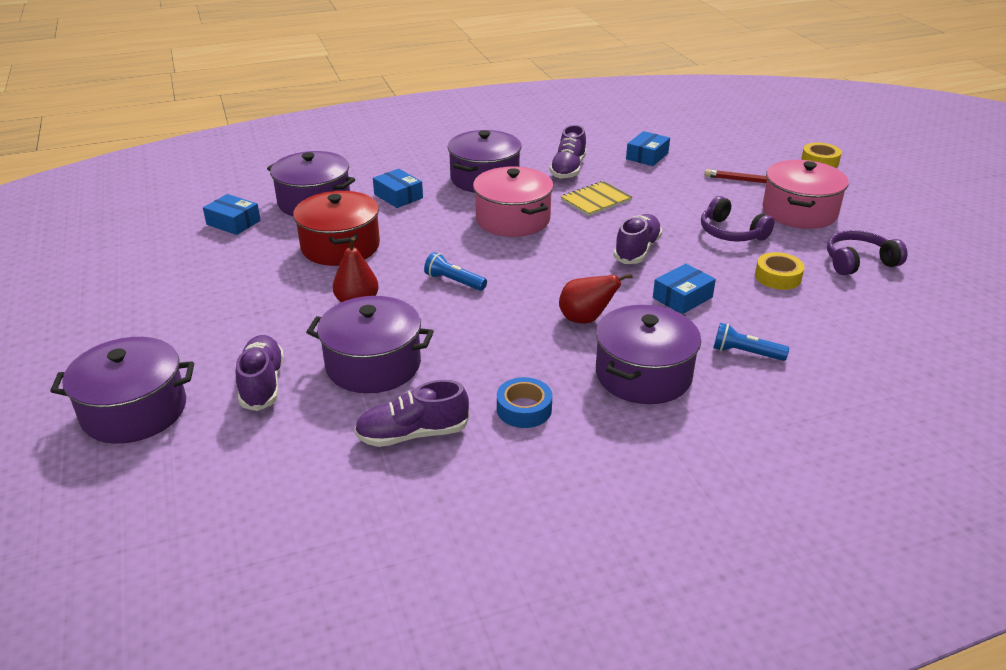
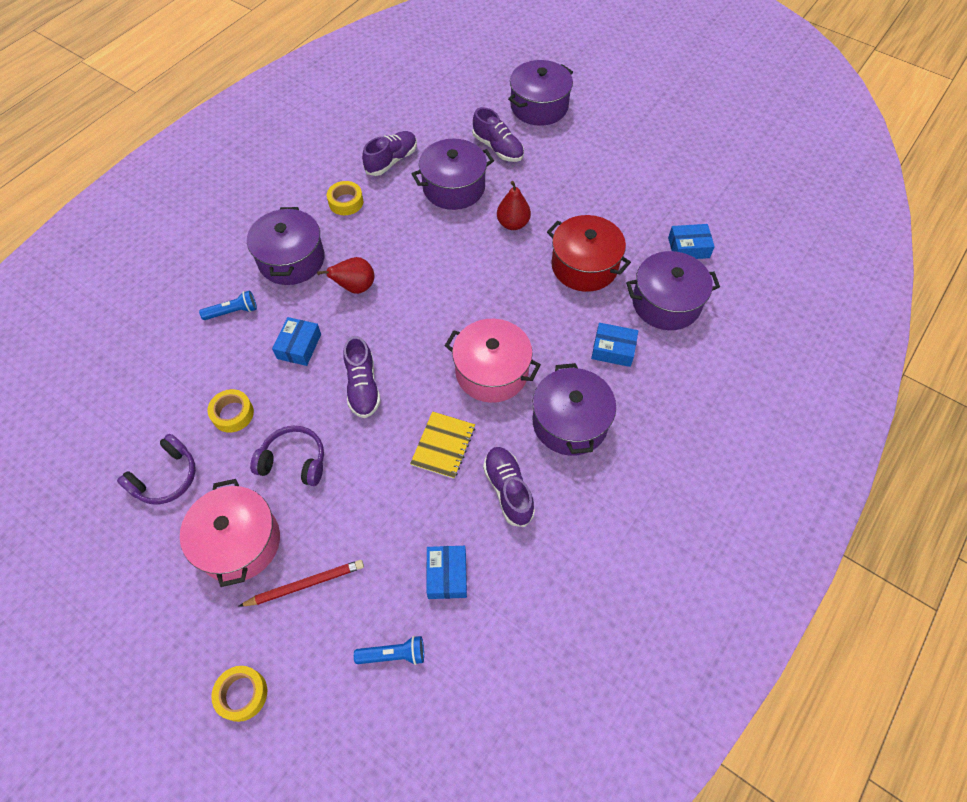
camera: 145 degrees right, 25 degrees up
(454, 281) = (471, 275): blue flashlight -> blue flashlight (393, 654)
(524, 409) = (346, 202): blue tape -> yellow tape

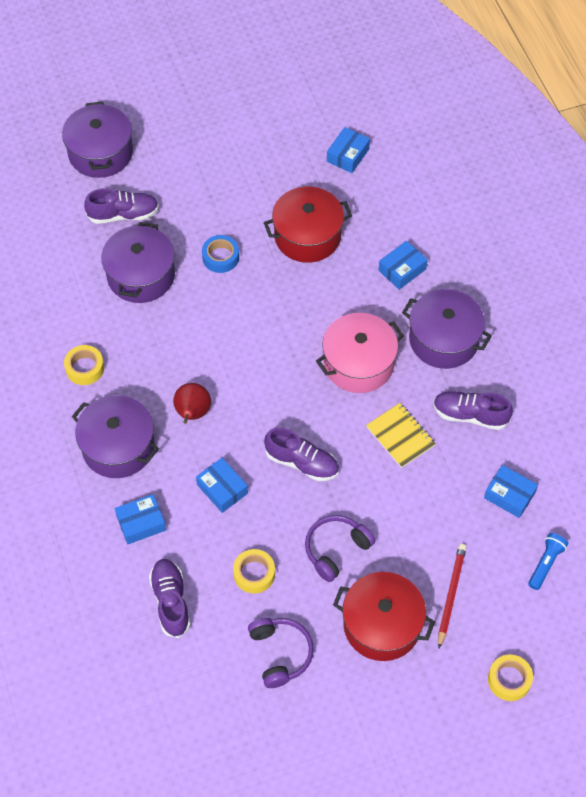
camera: 55 degrees left, 0 degrees up
(233, 312) = (141, 523): blue flashlight -> blue box
(239, 542) = (382, 625): pink pot -> red pot
(391, 161) = (64, 304): purple shoe -> purple shoe (171, 601)
(513, 224) = (220, 257): red pear -> blue tape
(666, 303) = (387, 206): purple pot -> none

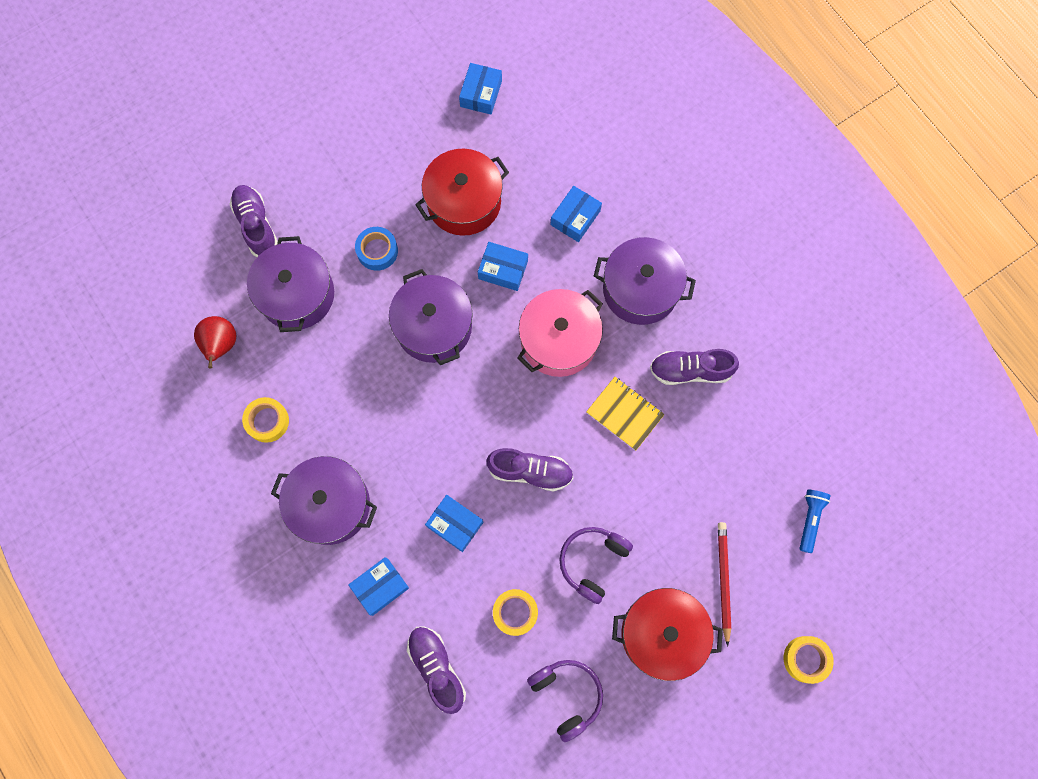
camera: 15 degrees left, 15 degrees up
(100, 153) = (209, 155): purple pot -> purple pot (433, 326)
(123, 214) = (256, 225): purple shoe -> purple shoe turned 90 degrees counterclockwise
(192, 413) = (399, 444): red pear -> red pear (221, 345)
(509, 495) = (754, 452): blue box -> blue box (503, 270)

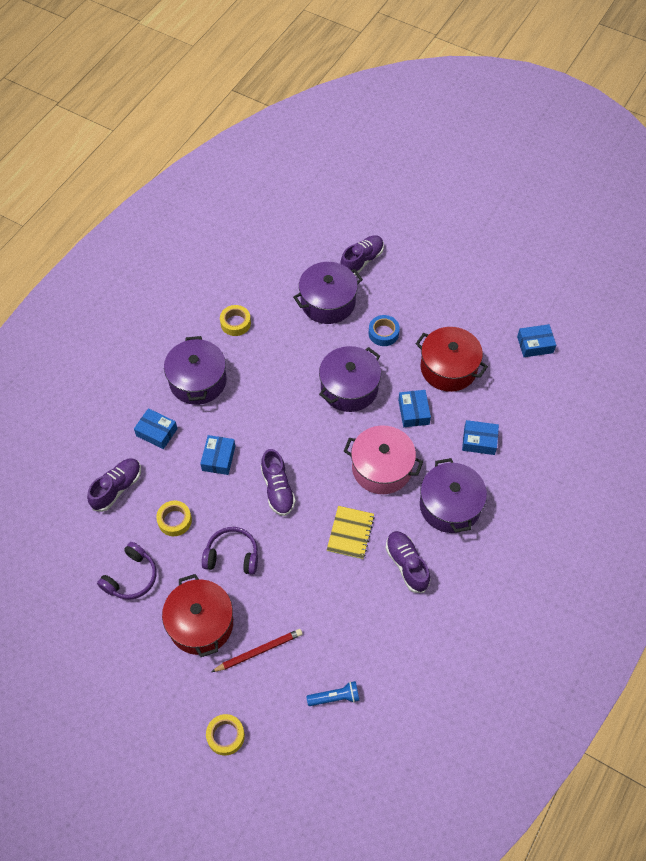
camera: 65 degrees right, 15 degrees down
(221, 345) = (272, 277): red pear -> none

